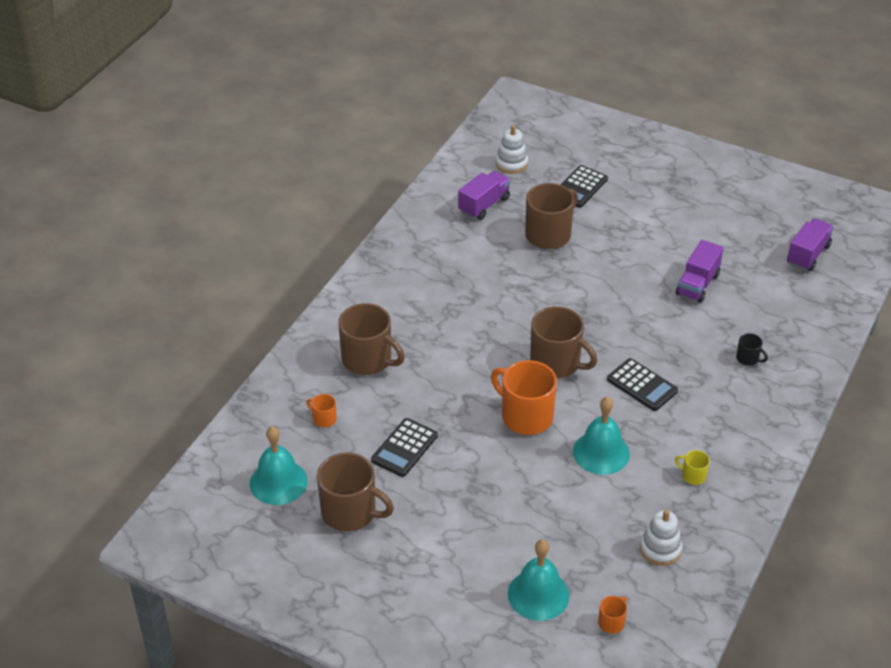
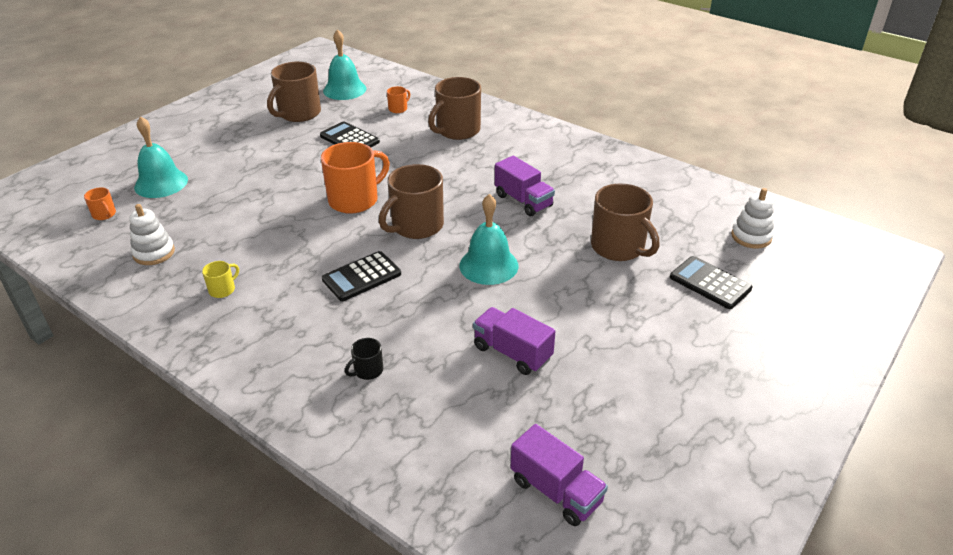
camera: 100 degrees right, 5 degrees down
(484, 205) = (671, 210): purple truck -> purple truck (523, 201)
(601, 452) = (287, 236): turquoise bell -> turquoise bell (488, 265)

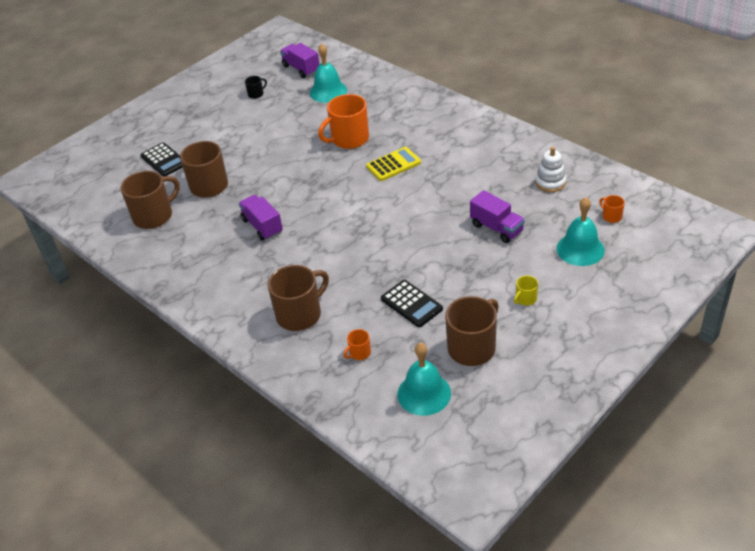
camera: 170 degrees left, 5 degrees up
(222, 290) = (488, 156): yellow mug -> yellow mug (525, 299)
(354, 200) = (402, 229): orange mug -> orange mug (349, 139)
(361, 277) = (393, 165): black calculator -> yellow calculator
(368, 370) = (388, 112): black mug -> black mug (256, 94)
(416, 226) = (352, 204): brown mug -> brown mug (154, 216)
(488, 265) = (304, 172): turquoise bell -> turquoise bell (328, 91)
(512, 353) = (304, 121): purple truck -> purple truck (496, 228)
(751, 237) = (110, 193): white stacking toy -> none

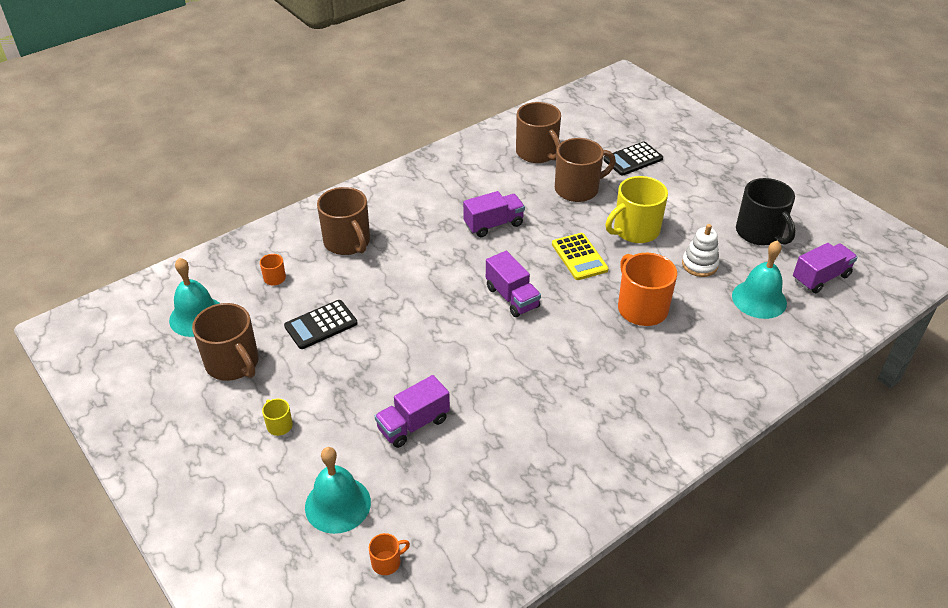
camera: 95 degrees right, 0 degrees up
(256, 94) = (759, 233): black mug -> black mug, size x2.20
(260, 150) = (635, 230): none -> yellow mug
(352, 201) = (512, 297): none -> purple truck
(393, 165) = (575, 343): yellow calculator -> yellow calculator (579, 257)
(550, 182) = (486, 507): white stacking toy -> white stacking toy (699, 265)

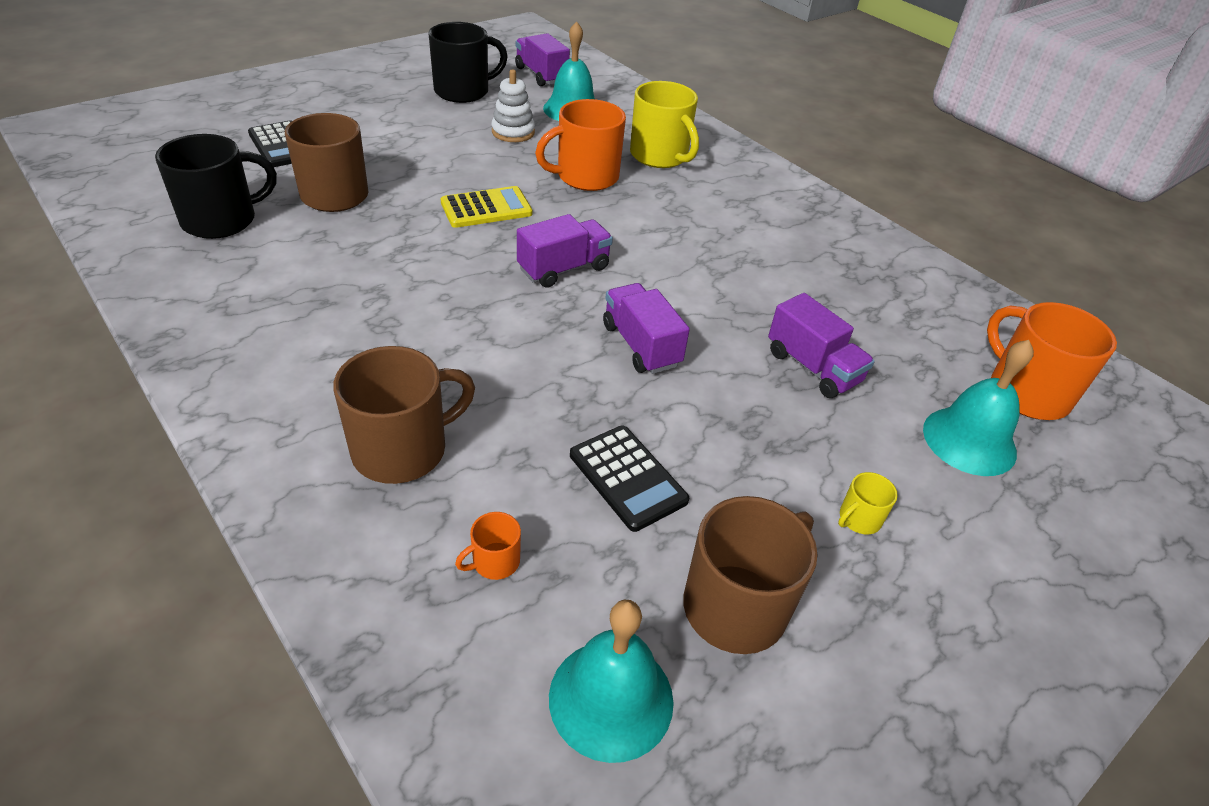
camera: 95 degrees left, 0 degrees up
(387, 562) = (1026, 392): orange mug -> orange mug, size x2.20
(493, 224) = (396, 275): purple truck -> purple truck (641, 345)
(537, 153) = (221, 220): brown mug -> black mug
(635, 230) = (440, 163): yellow mug -> yellow mug (660, 156)

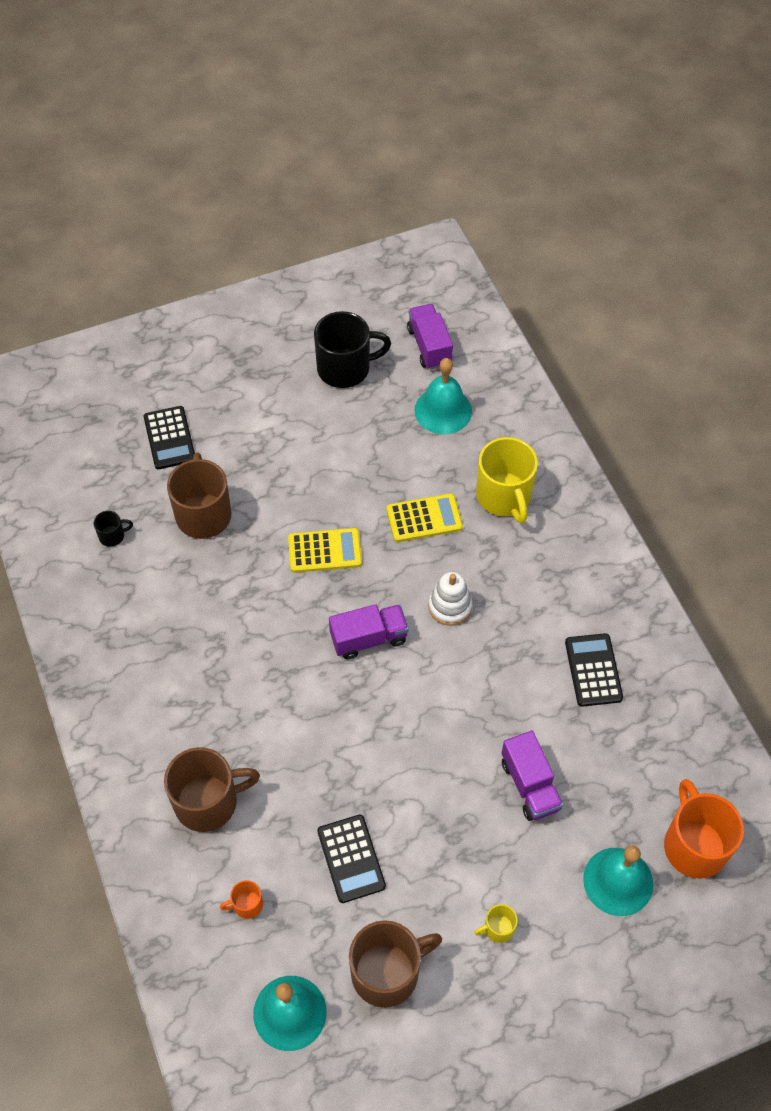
camera: 20 degrees right, 15 degrees up
(221, 220) = (112, 536): black mug -> black mug, size x0.45
(513, 132) = (376, 441): white stacking toy -> white stacking toy (450, 606)
(586, 177) = (424, 518): orange mug -> yellow calculator
(641, 345) = (403, 736): purple truck -> none
(822, 264) = (593, 670): none -> black calculator

